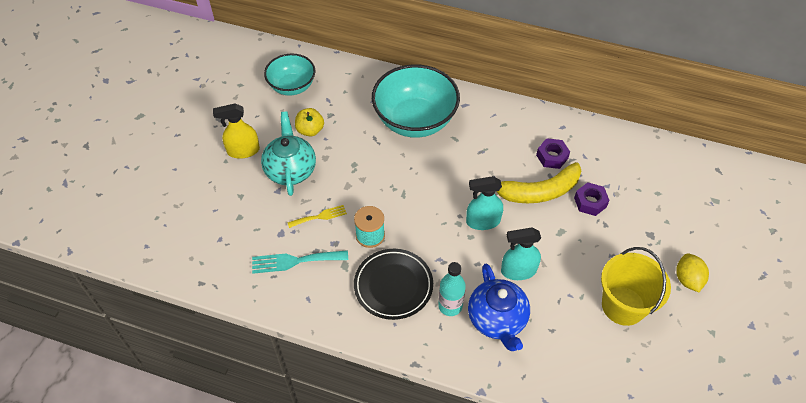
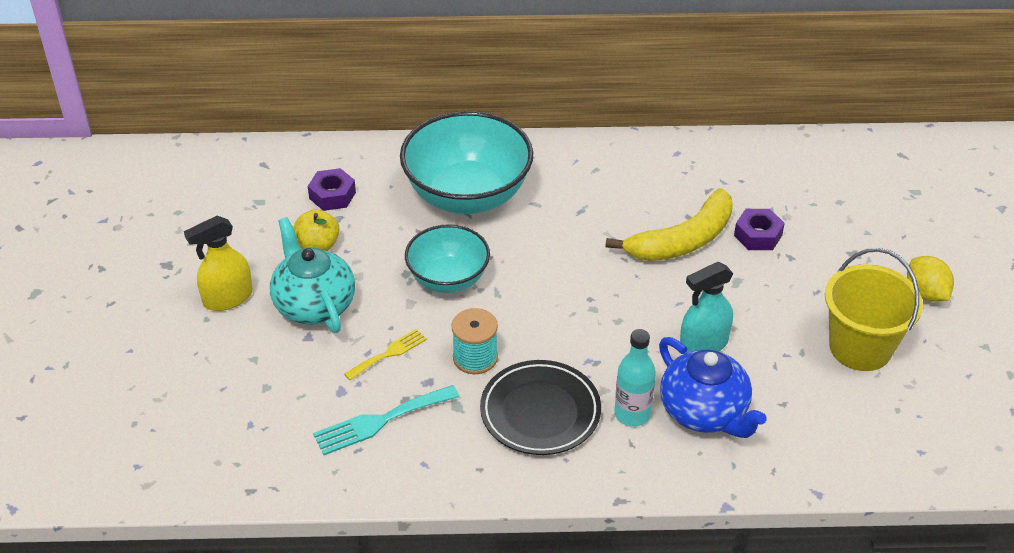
camera: 20 degrees left, 10 degrees down
(292, 86) = (261, 195): turquoise bowl -> turquoise bowl (448, 279)
(482, 221) = (625, 297): turquoise spray bottle -> none
(552, 157) = (680, 193): purple nut -> purple nut (332, 195)

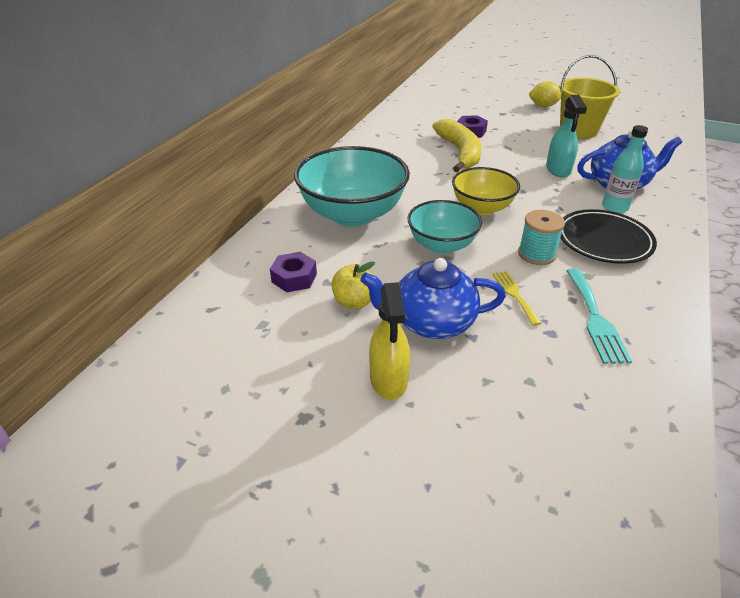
camera: 65 degrees left, 5 degrees down
(314, 304) = (431, 323): turquoise teapot -> blue teapot
(549, 293) = (482, 208): none -> yellow bowl

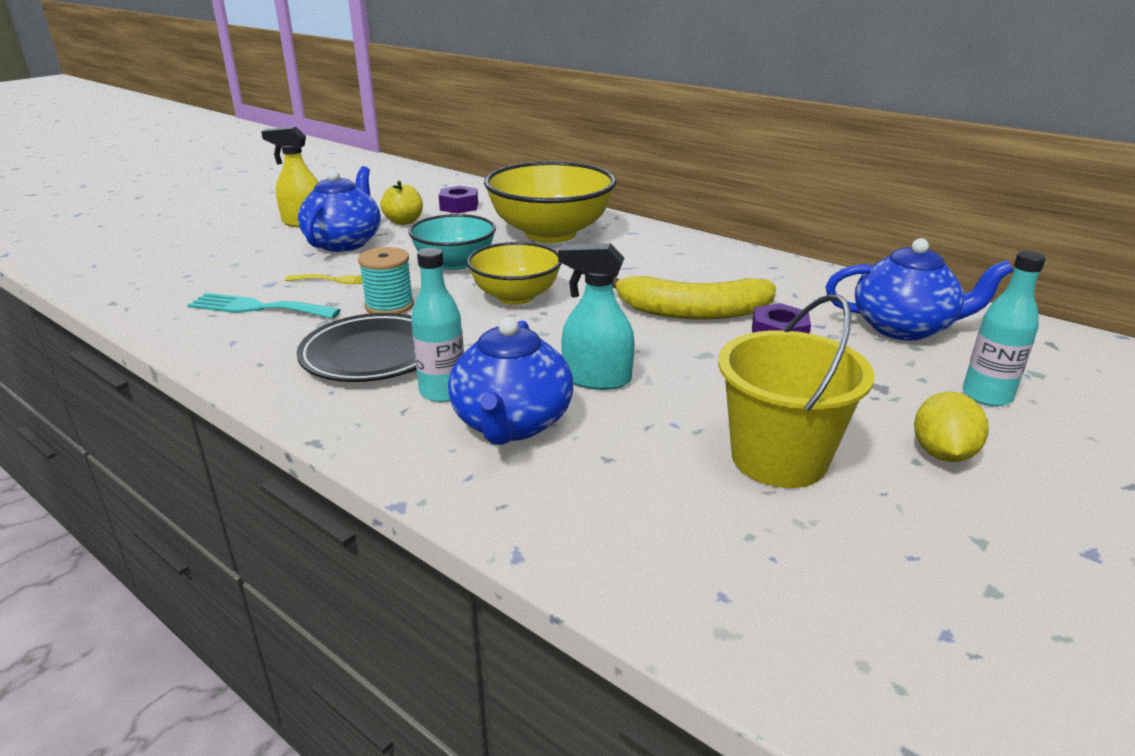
camera: 105 degrees right, 10 degrees down
(352, 214) = (550, 233): turquoise bowl -> yellow bowl
(439, 107) = (904, 328): none -> blue teapot
(492, 97) = (986, 396): none -> turquoise bottle

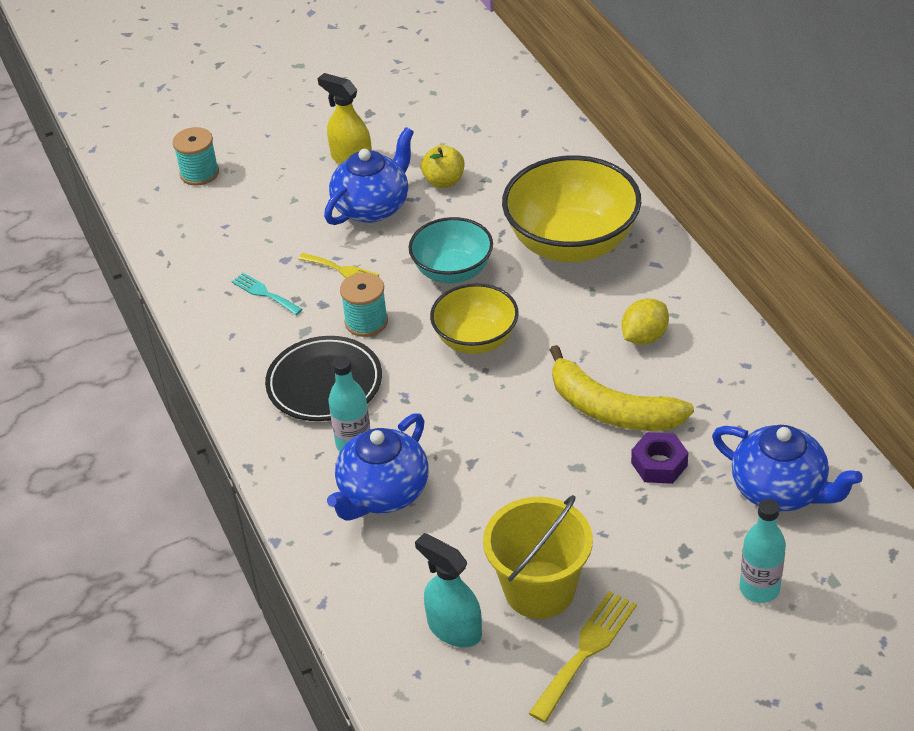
camera: 30 degrees right, 15 degrees up
(142, 250) = (199, 173): none -> turquoise spool
(258, 308) = (264, 293): turquoise fork -> turquoise fork, size x0.64
(459, 206) = (512, 164): purple nut -> none
(596, 379) = (472, 467): turquoise spray bottle -> turquoise spray bottle (454, 628)
(897, 500) = (586, 651): none -> yellow fork
(942, 454) = (659, 627): yellow lemon -> yellow lemon (644, 337)

